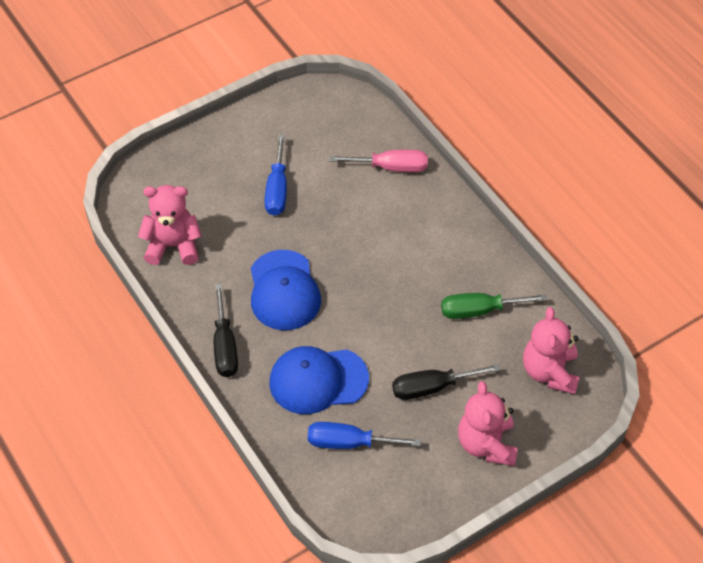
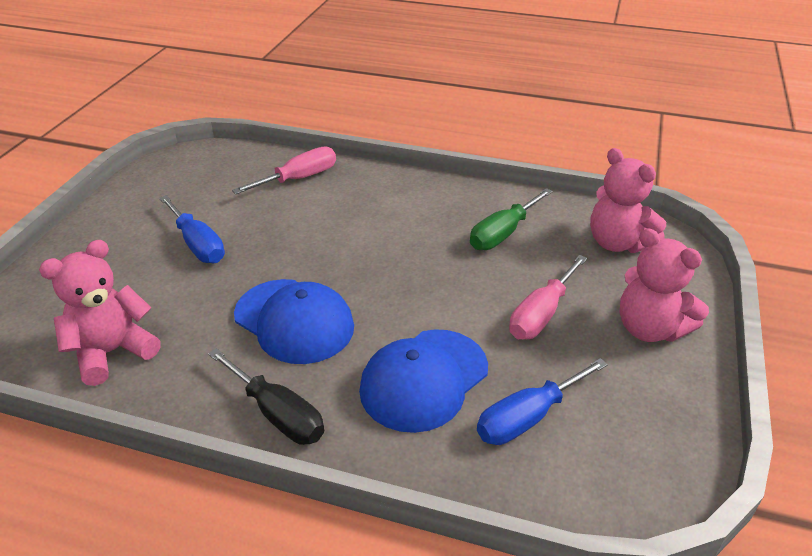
camera: 40 degrees left, 15 degrees down
(432, 387) = (541, 314): black screwdriver -> pink screwdriver

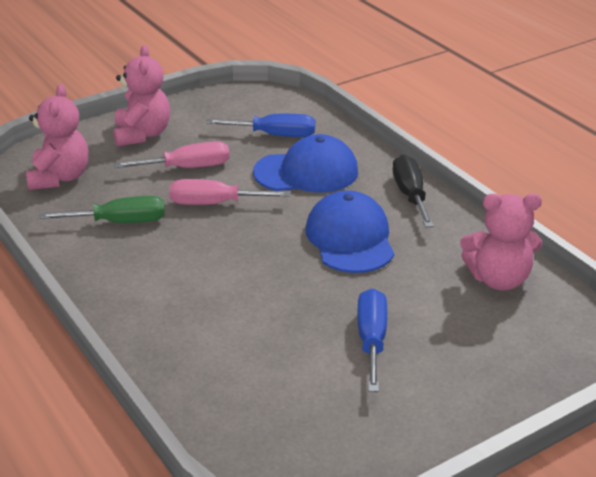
camera: 140 degrees left, 5 degrees down
(299, 178) = (204, 368): pink screwdriver -> pink screwdriver (214, 203)

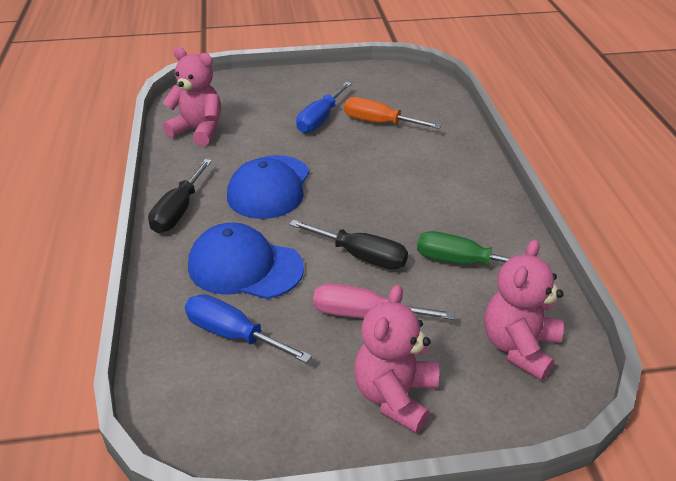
camera: 155 degrees left, 5 degrees up
(214, 203) = (361, 256): pink screwdriver -> black screwdriver
(290, 359) = (379, 123): none -> orange screwdriver

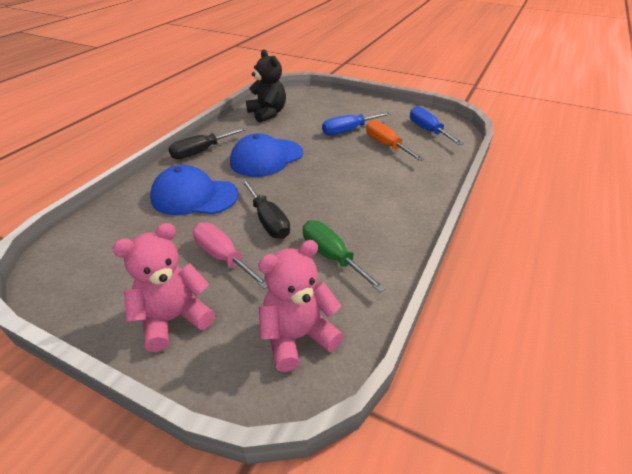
camera: 35 degrees right, 0 degrees up
(198, 130) = (267, 114): pink teddy bear -> black teddy bear
(233, 334) = (138, 231): blue screwdriver -> blue screwdriver (428, 131)
(245, 267) = (194, 196): blue cap -> blue cap turned 45 degrees counterclockwise

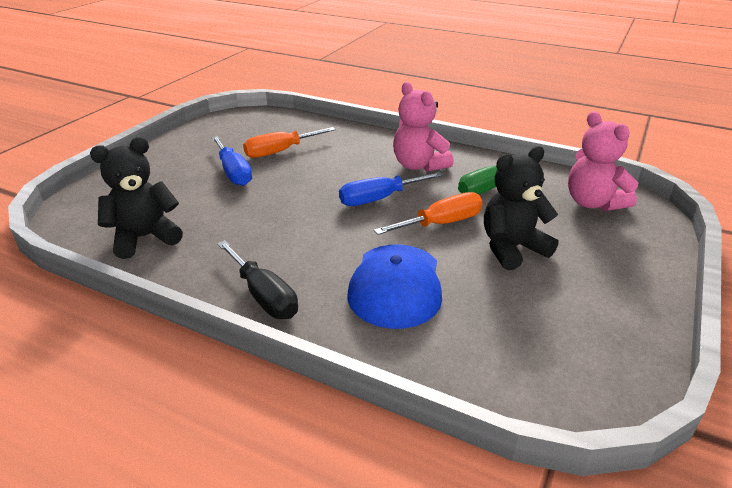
camera: 90 degrees left, 5 degrees down
(173, 319) = (612, 269): pink teddy bear -> pink teddy bear (419, 165)
(223, 257) = (512, 248): pink screwdriver -> black teddy bear
(266, 158) = (296, 231): blue cap -> none
(268, 221) = (441, 223): black screwdriver -> orange screwdriver
(428, 131) = (251, 127): blue screwdriver -> blue screwdriver (379, 199)

